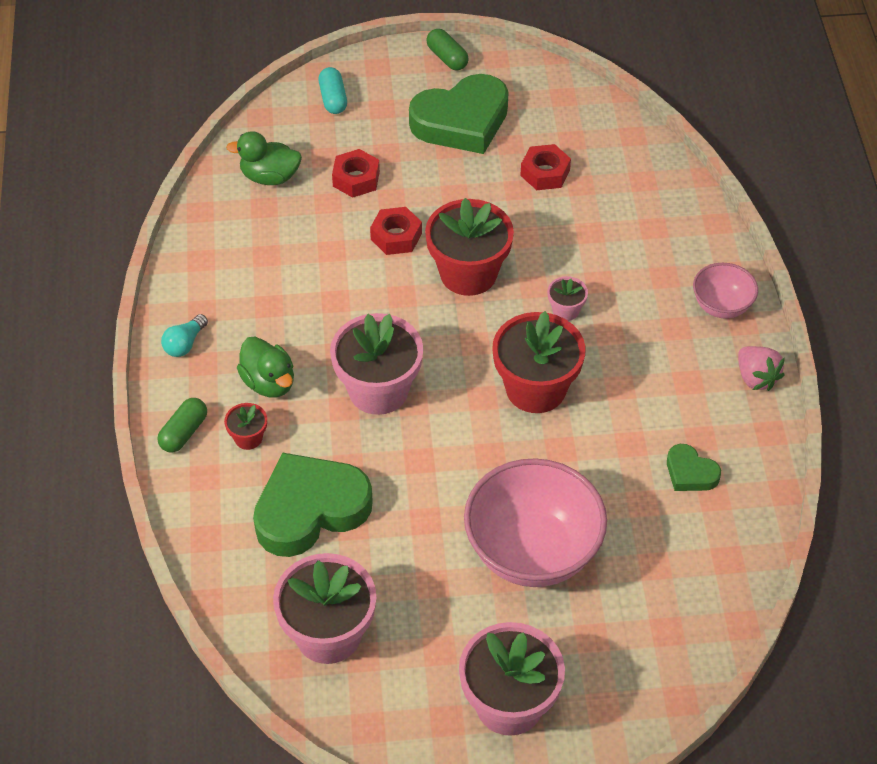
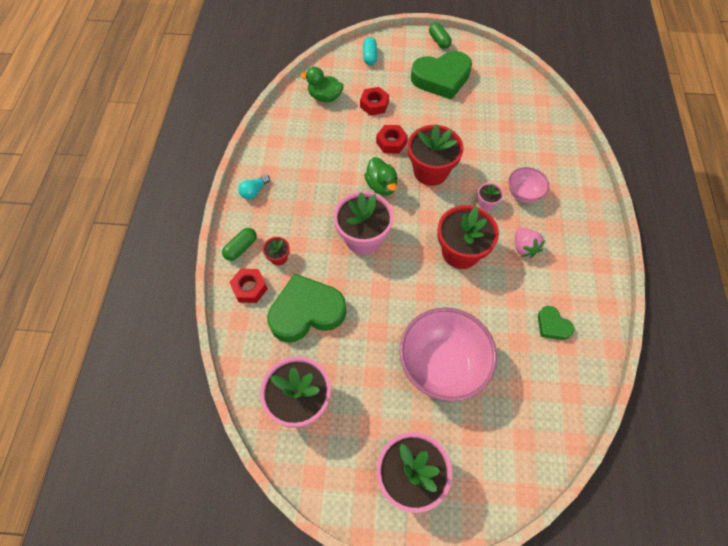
camera: 10 degrees right, 10 degrees up
(269, 382) = (298, 223): green duck -> green duck (381, 186)
(545, 173) = (486, 116): red nut -> red nut (249, 288)
(721, 306) = (584, 215): pink bowl -> pink bowl (523, 194)
(756, 378) = (602, 266): pink strawberry -> pink strawberry (524, 248)

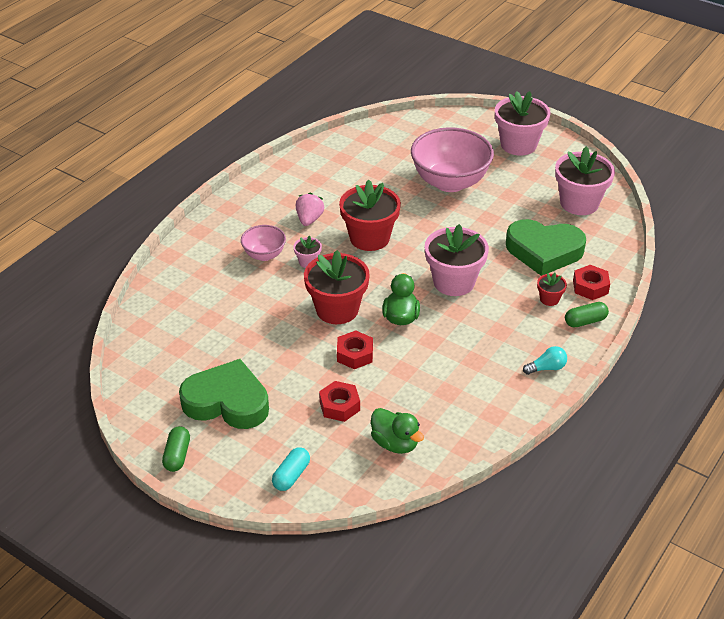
camera: 150 degrees left, 20 degrees down
(552, 325) = (340, 170): green heart -> none

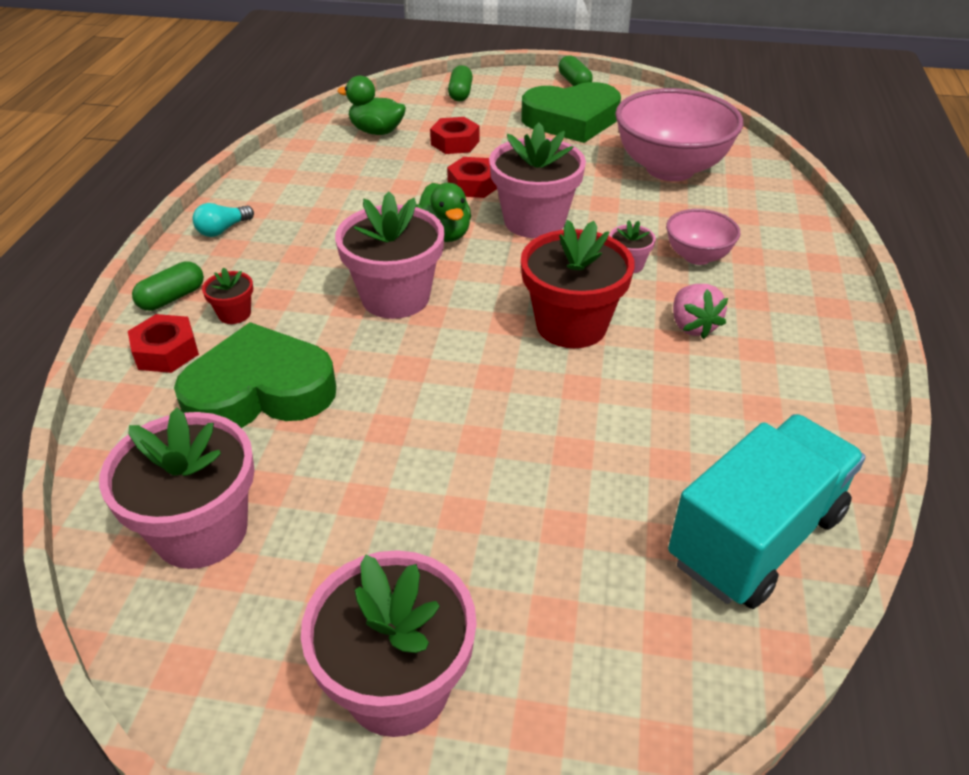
camera: 155 degrees right, 0 degrees up
(291, 475) = (460, 93): turquoise capsule -> green capsule
(337, 309) = (534, 221): red flower pot -> pink flower pot
(368, 144) = (755, 537): none -> turquoise truck
(450, 182) = (507, 490): pink bowl -> pink bowl (670, 169)

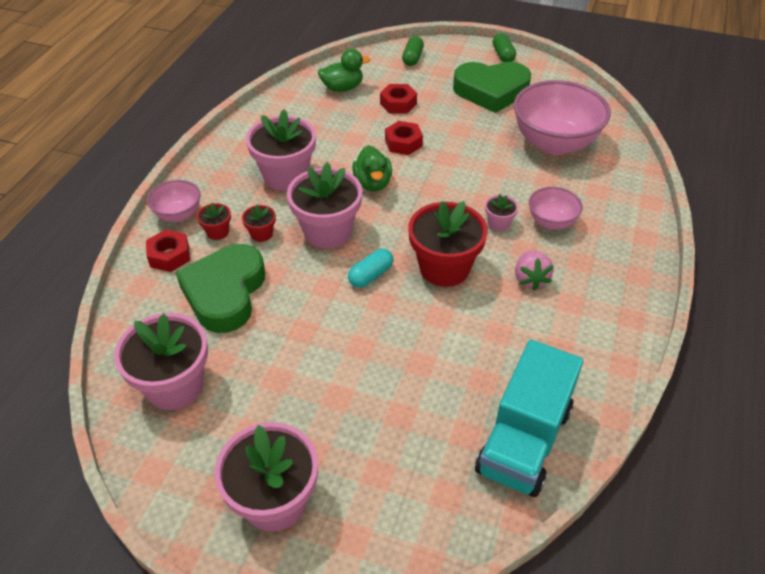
camera: 10 degrees right, 5 degrees up
(172, 298) = (178, 214): green capsule -> pink bowl
(223, 230) = (219, 163): turquoise light bulb -> none
(260, 391) = (225, 293): green heart -> green heart turned 75 degrees counterclockwise
(300, 310) = (261, 234): none -> red flower pot
(376, 131) = (342, 88): green duck -> green duck turned 135 degrees clockwise
(470, 345) = (371, 275): none -> turquoise capsule
(534, 221) = (440, 179): pink flower pot -> pink flower pot (286, 176)
(755, 537) = (524, 440): turquoise truck -> turquoise truck turned 150 degrees clockwise

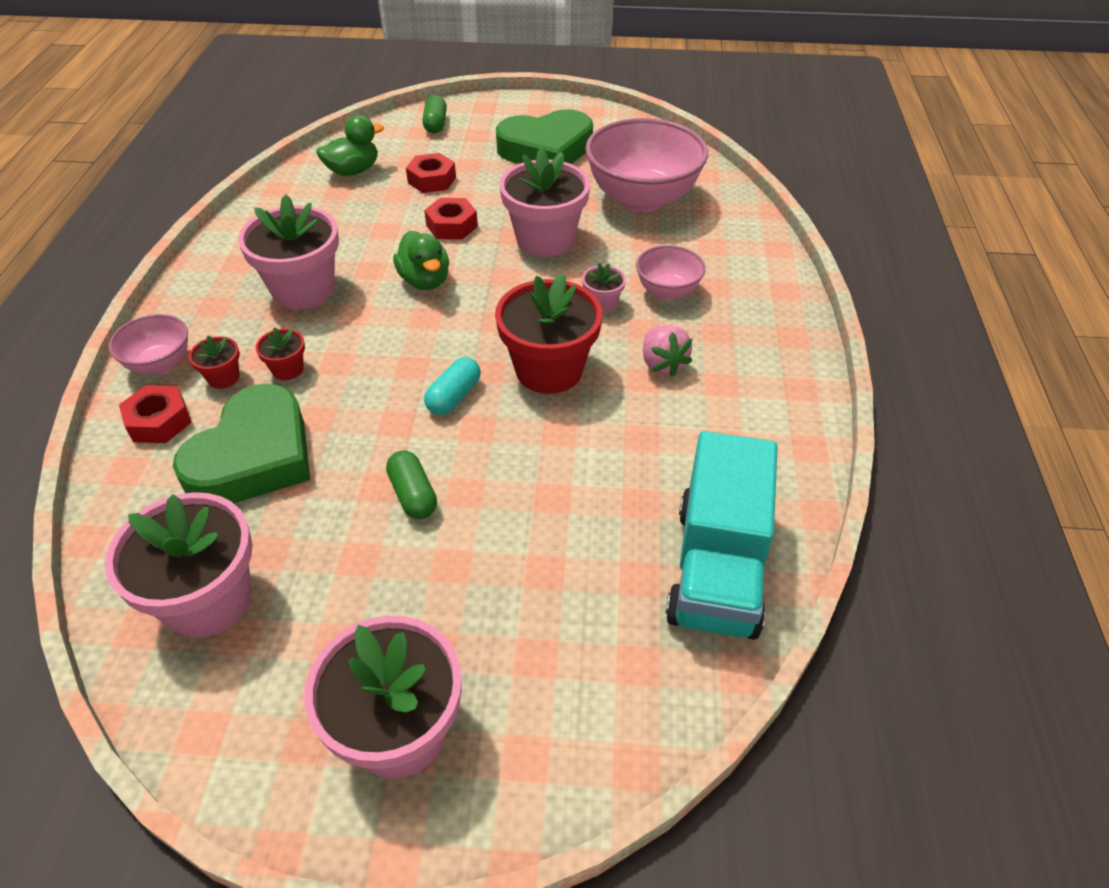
camera: 15 degrees left, 0 degrees up
(225, 293) = (254, 457): green heart -> green heart turned 150 degrees counterclockwise
(327, 231) = (380, 351): pink flower pot -> pink flower pot (545, 239)
(503, 55) = (548, 107): green capsule -> green capsule (413, 495)

